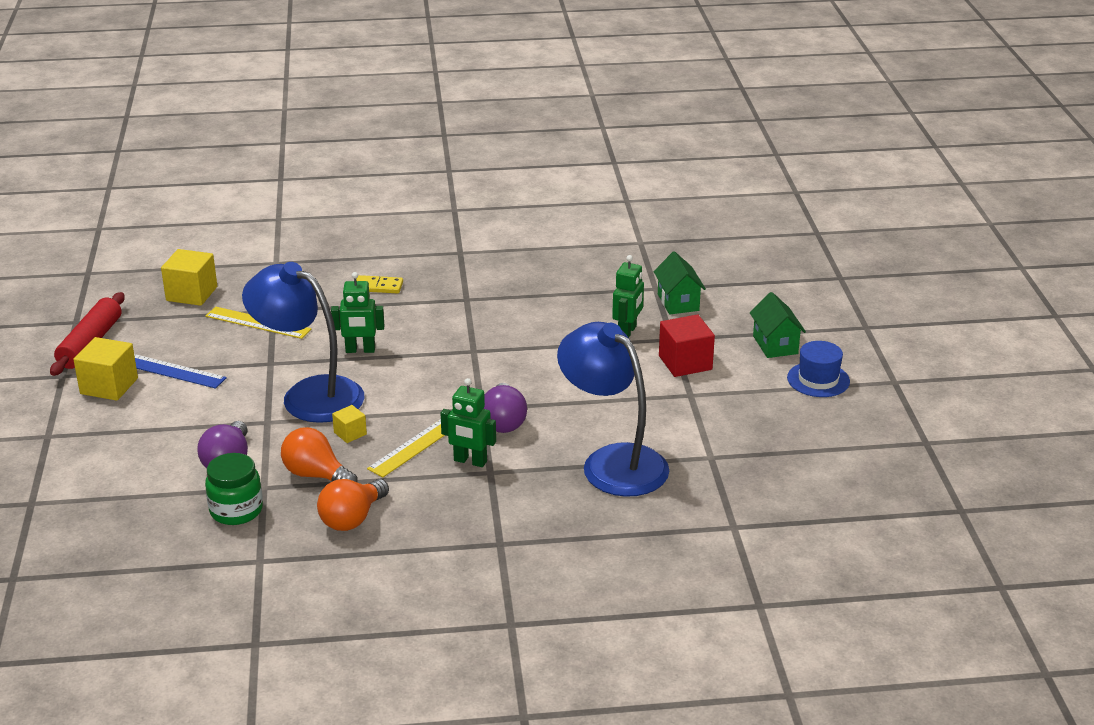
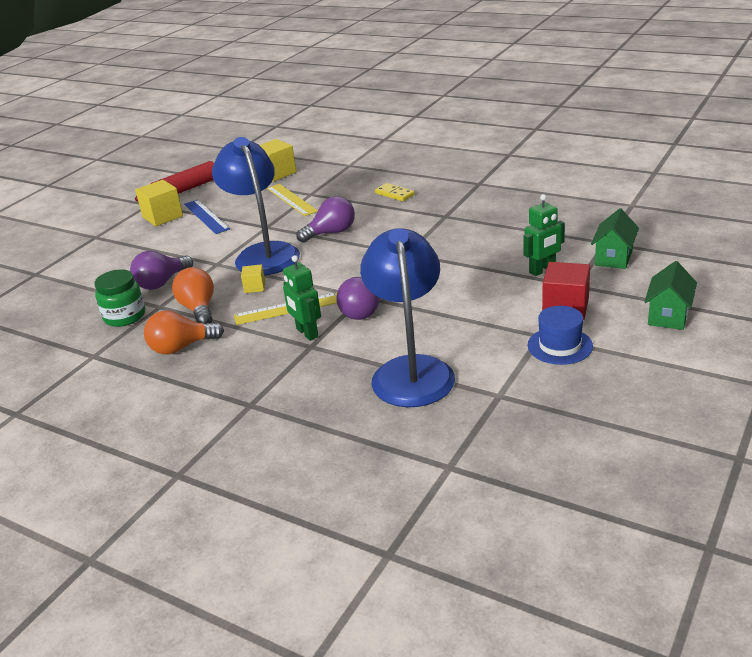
camera: 40 degrees right, 0 degrees up
(360, 350) = (331, 233): green robot -> purple light bulb
(818, 379) = (680, 359): blue hat -> blue hat (560, 346)

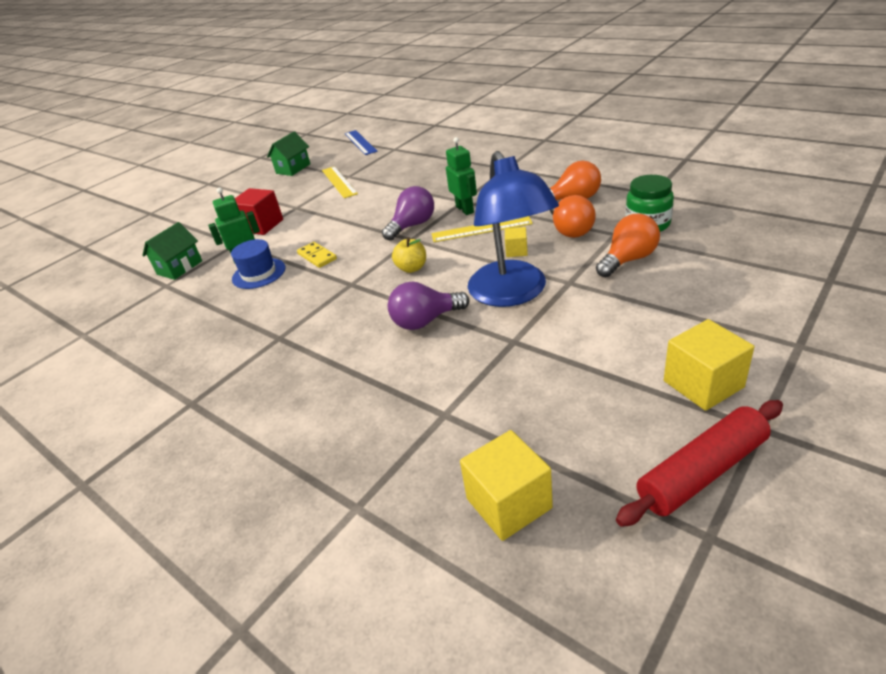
camera: 170 degrees left, 5 degrees up
(162, 283) = (628, 260): purple light bulb -> orange light bulb
(206, 216) = (619, 375): blue ruler -> blue ruler (360, 142)
(291, 199) = (477, 402): yellow ruler -> yellow ruler (339, 182)
(353, 268) = (412, 268): none -> yellow apple
(394, 194) = (316, 393): yellow domino -> yellow domino (317, 256)
(411, 370) = (394, 187): blue lamp -> none
(560, 346) = (290, 201): blue hat -> blue hat (259, 273)
(668, 316) = (204, 219): green house -> green house (293, 169)

